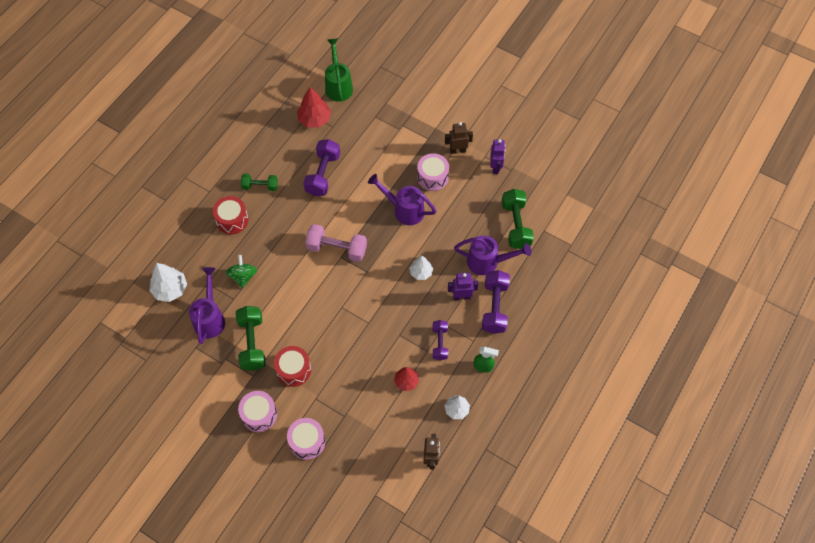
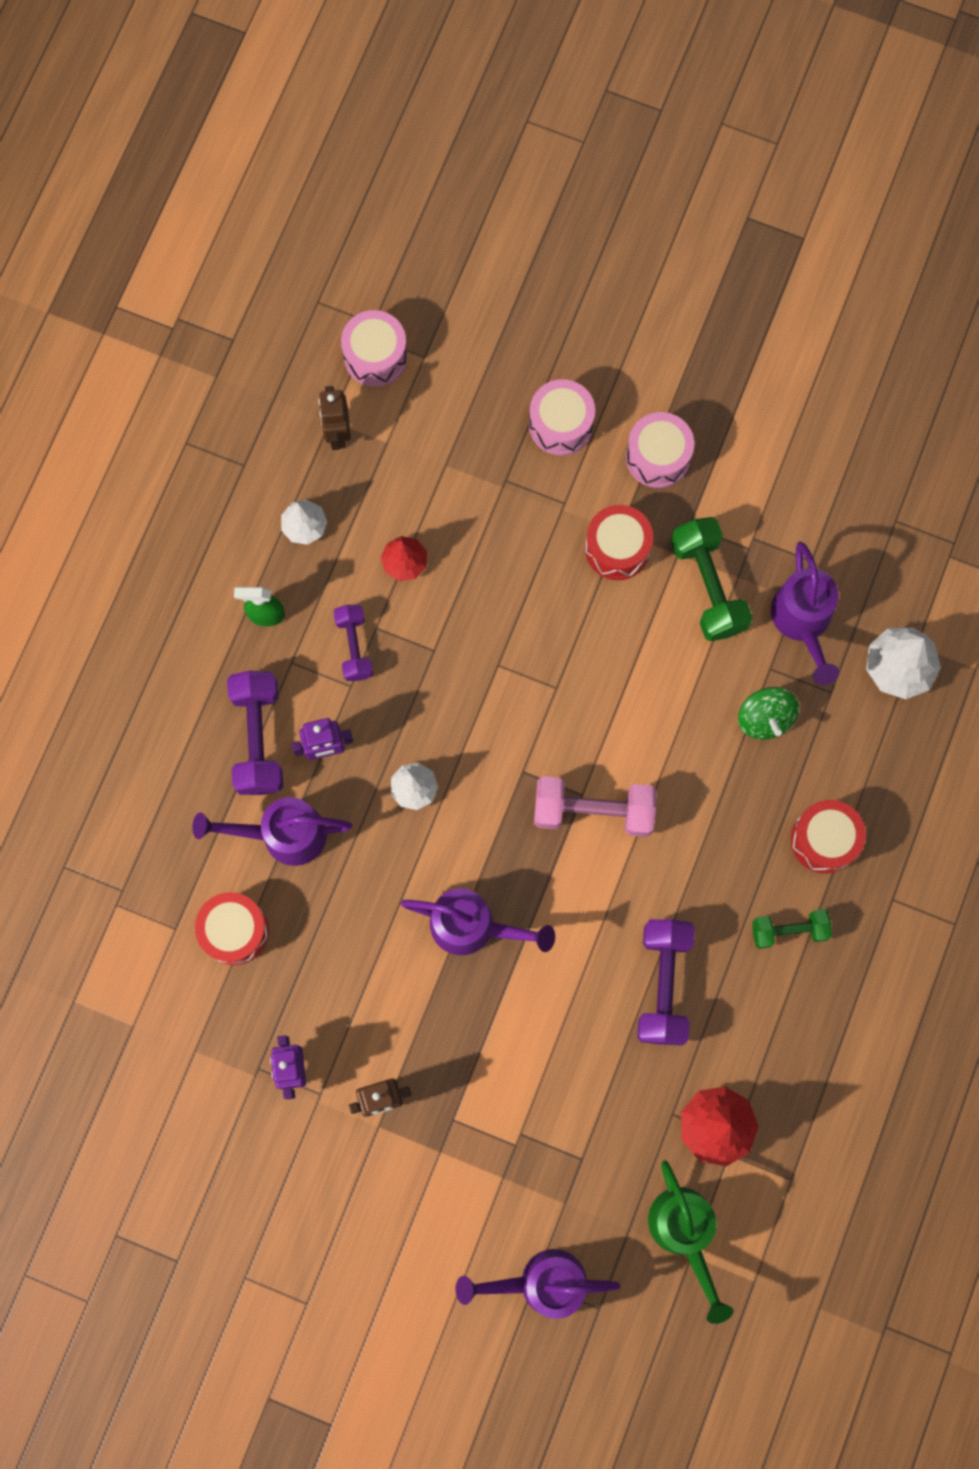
camera: 170 degrees right, 15 degrees up
(401, 78) = (542, 1282): none -> purple watering can
(432, 177) = (426, 1018): pink drum -> pink drum (375, 356)
(515, 225) = (235, 931): green dumbbell -> red drum

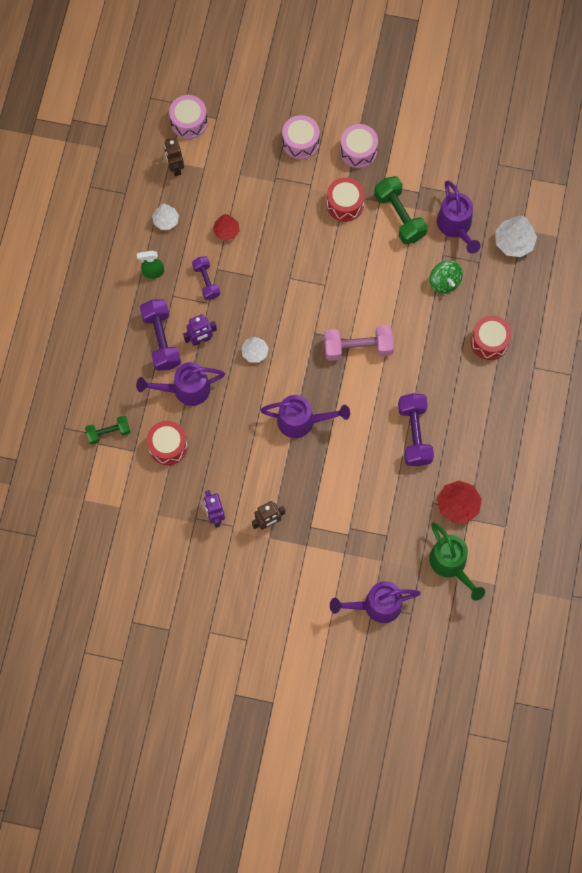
camera: 10 degrees left, 5 degrees down
(789, 930) = (479, 393): green dumbbell -> green dumbbell (108, 432)

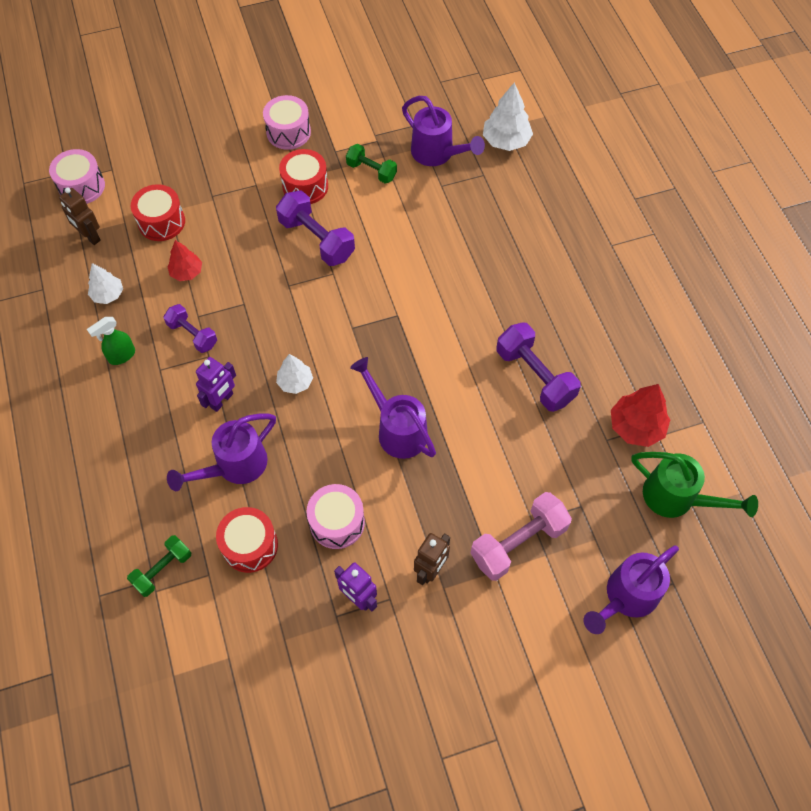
camera: 30 degrees left, 10 degrees down
(161, 340) = (173, 425): purple dumbbell -> purple dumbbell (317, 239)
(300, 142) = (220, 151): pink drum -> pink drum (337, 522)
(301, 421) = (397, 429): purple watering can -> purple watering can turned 105 degrees counterclockwise
(358, 348) = (411, 318): pink dumbbell -> pink dumbbell (518, 543)
(399, 216) = (371, 171): green dumbbell -> green dumbbell, size x0.62
(444, 282) = (461, 209): green spinning top -> none
(489, 342) = (548, 243): red drum -> red drum (161, 222)

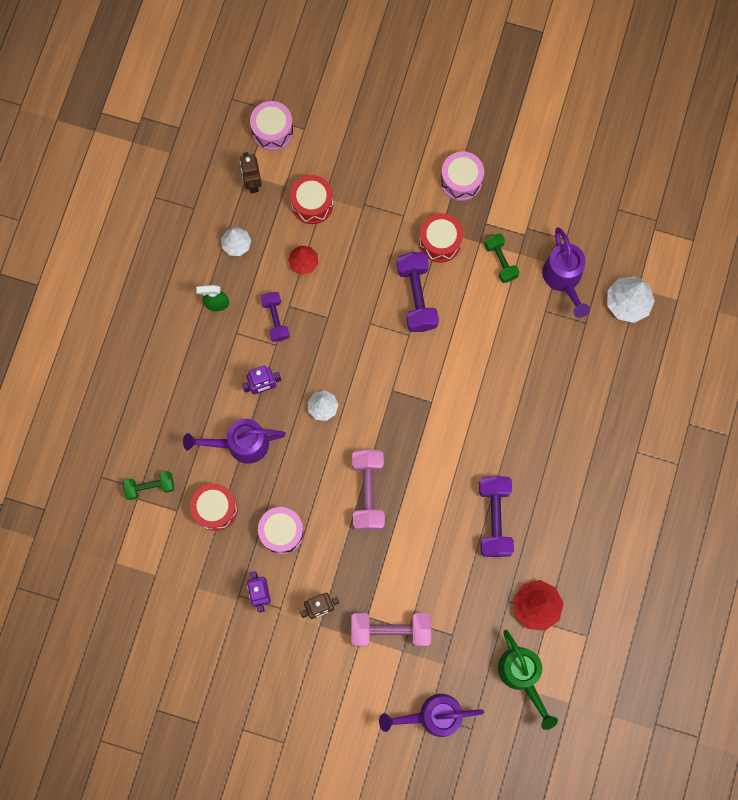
camera: 35 degrees right, 15 degrees up
(397, 429) = (368, 492): purple watering can -> pink dumbbell

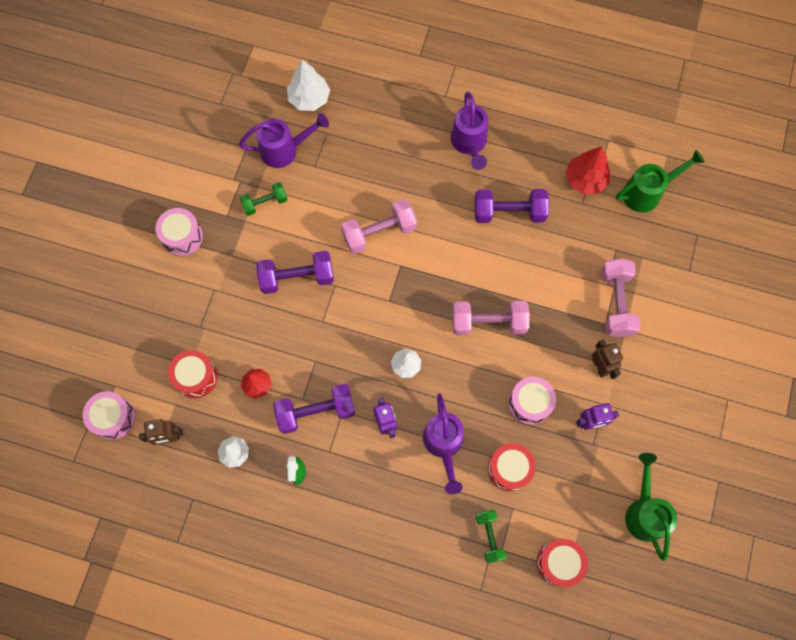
camera: 90 degrees left, 5 degrees down
(169, 642) = (644, 512): none -> green watering can
(275, 319) = (316, 412): purple dumbbell -> purple dumbbell, size x1.61
(433, 715) = (689, 266): purple watering can -> purple watering can (469, 144)
(440, 242) = (243, 256): red drum -> red drum (559, 563)
(468, 380) = (379, 233): none -> pink dumbbell

